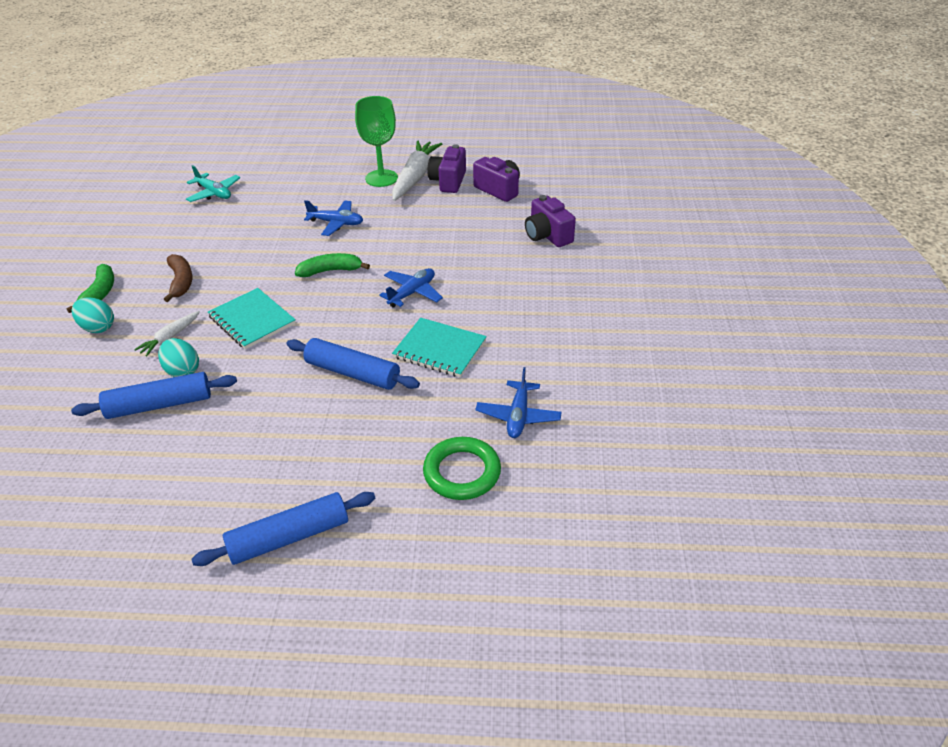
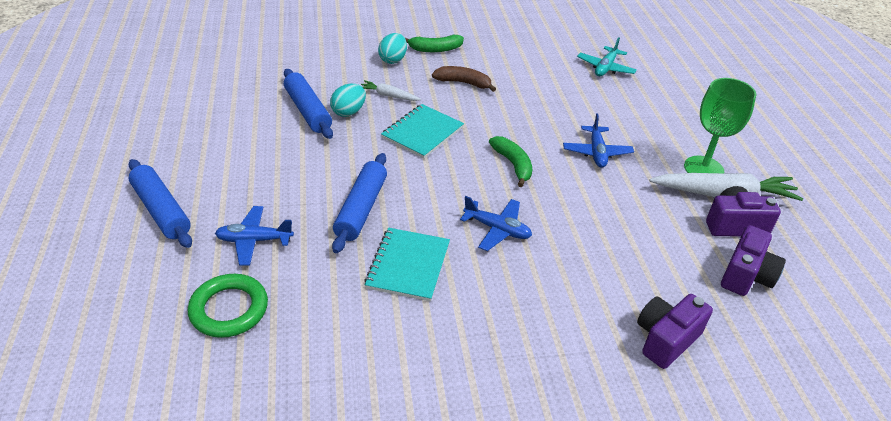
camera: 75 degrees right, 0 degrees up
(181, 282) = (463, 83): brown banana -> brown banana turned 135 degrees counterclockwise
(518, 416) = (311, 346): blue plane -> blue plane (254, 240)

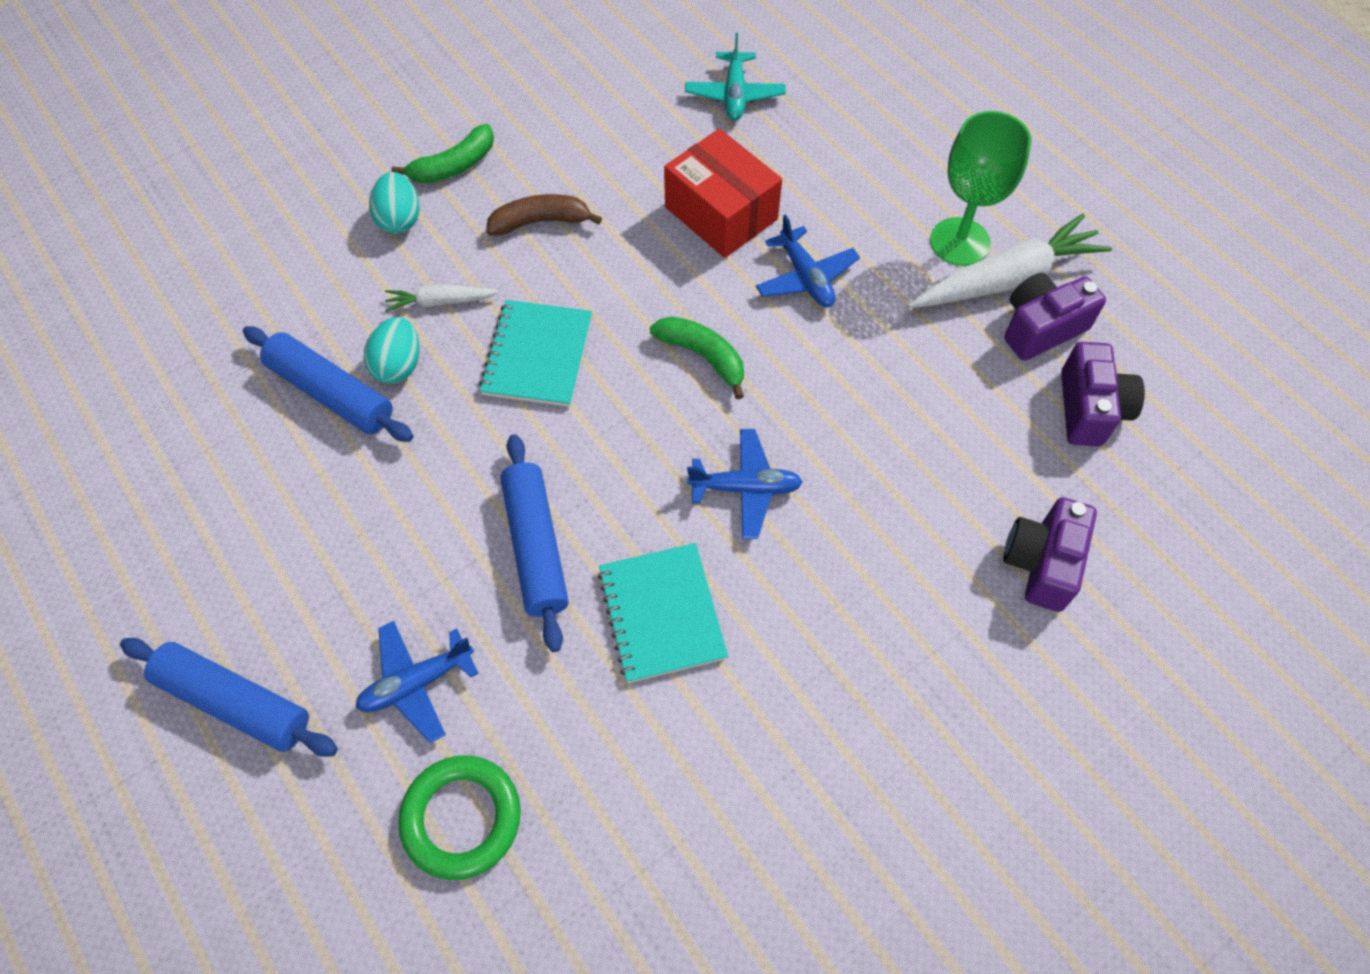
camera: 25 degrees left, 20 degrees up
(565, 111) = (721, 213): none -> red box

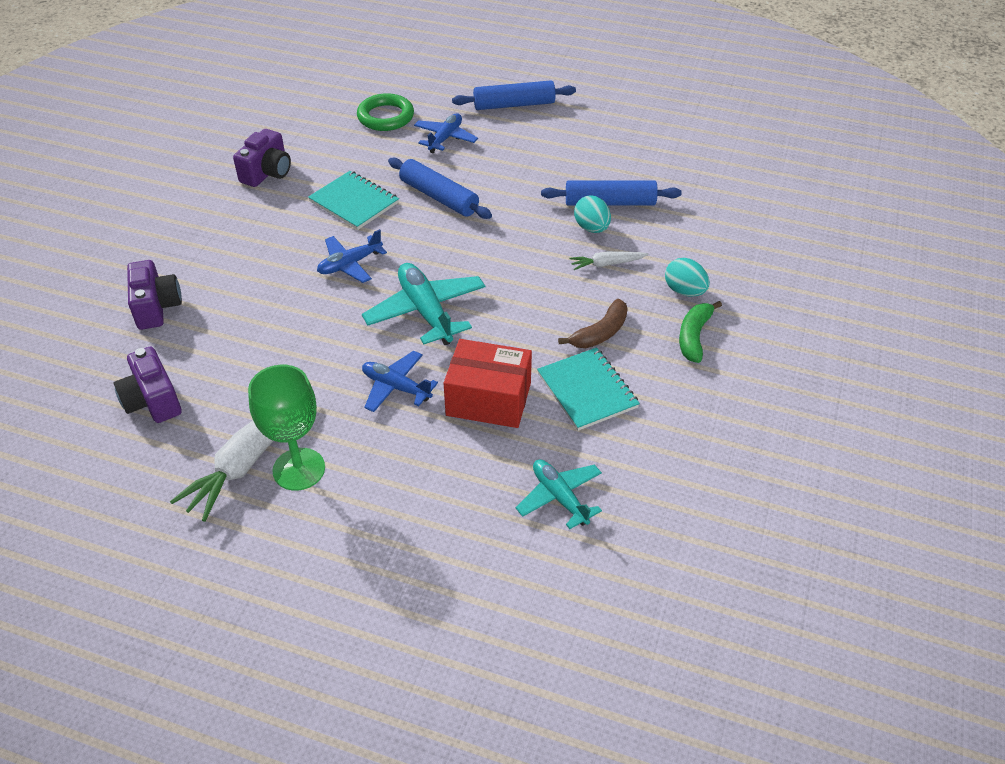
camera: 145 degrees right, 15 degrees down
(440, 302) = (606, 264): white carrot -> white carrot turned 150 degrees counterclockwise
(537, 355) = (522, 267): turquoise notebook -> turquoise notebook (587, 390)
(703, 356) = (426, 311): green banana -> turquoise plane
(1041, 328) = (207, 436): purple camera -> purple camera (267, 173)

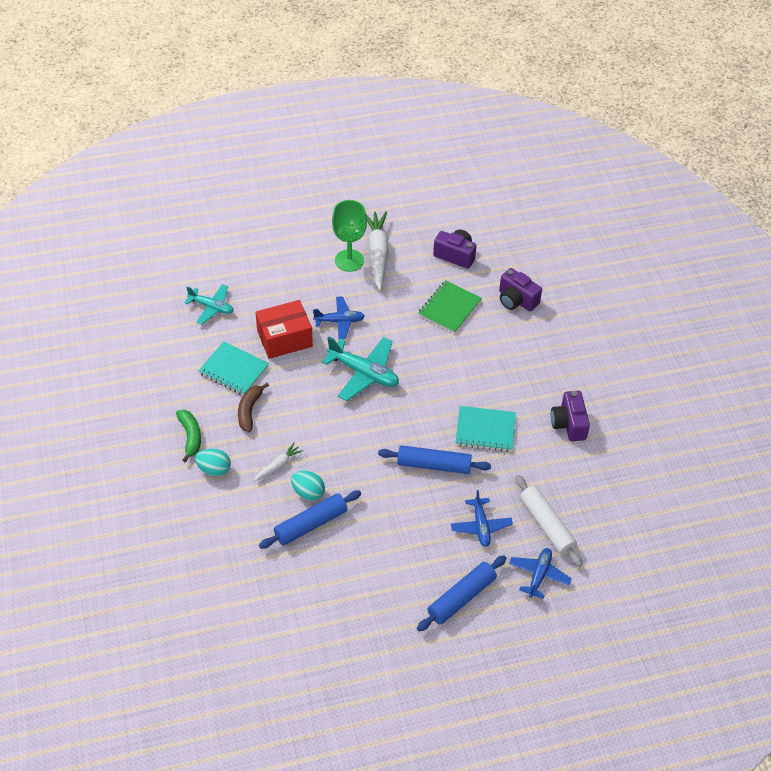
camera: 145 degrees right, 5 degrees up
(244, 336) = (449, 308): none -> green notebook
(350, 264) = (439, 381): blue plane -> blue plane (539, 575)
(385, 117) = (546, 525): green ring -> white rolling pin

